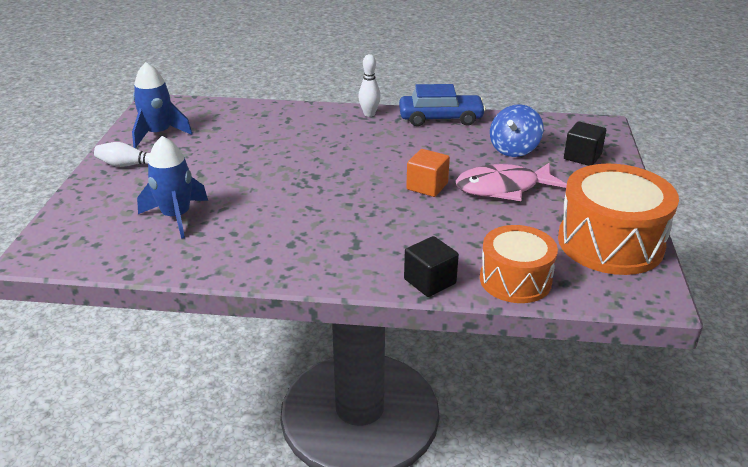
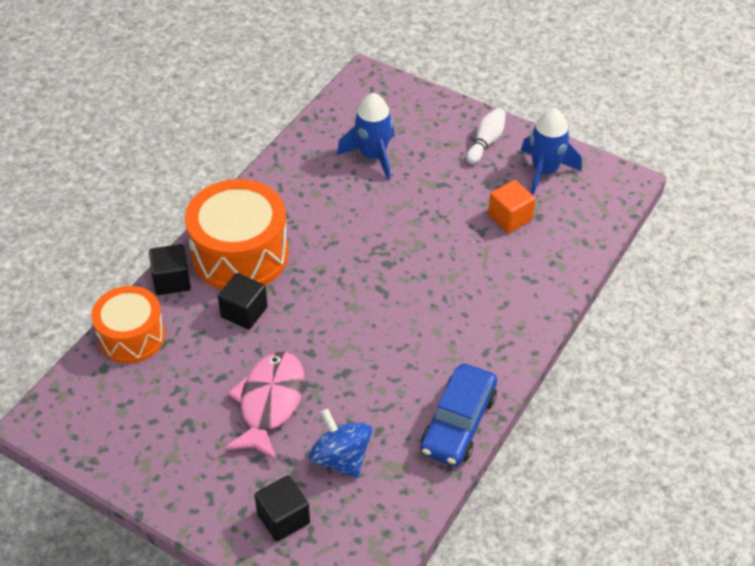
camera: 115 degrees right, 15 degrees up
(369, 114) = (506, 357): white bowling pin -> none
(427, 186) = (313, 341): orange cube -> orange cube (510, 217)
(428, 227) = (244, 312): none -> black cube
(610, 243) = (125, 437): orange drum -> orange drum (240, 254)

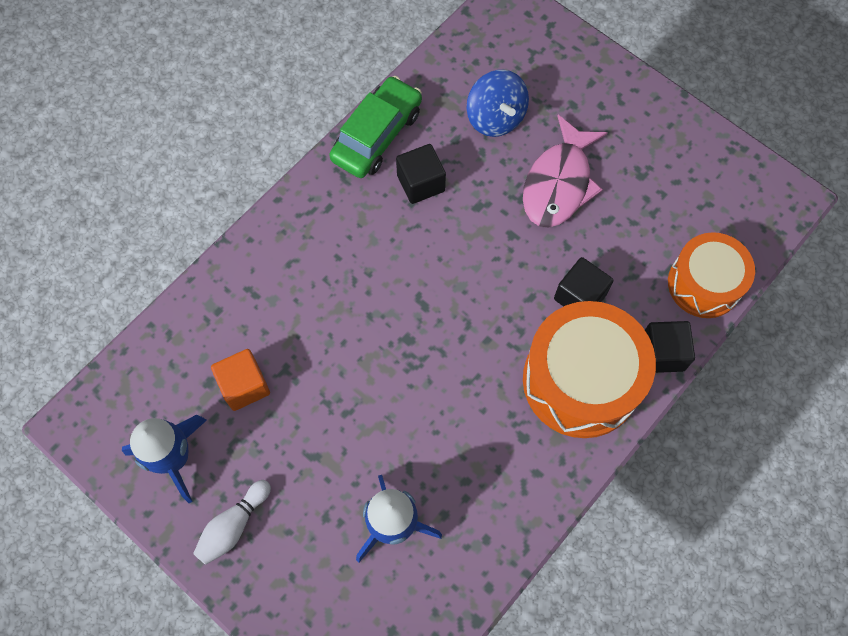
camera: 170 degrees left, 20 degrees up
(283, 518) = (554, 71): black cube -> black cube (421, 183)
(458, 423) = (377, 135): blue car -> green car

